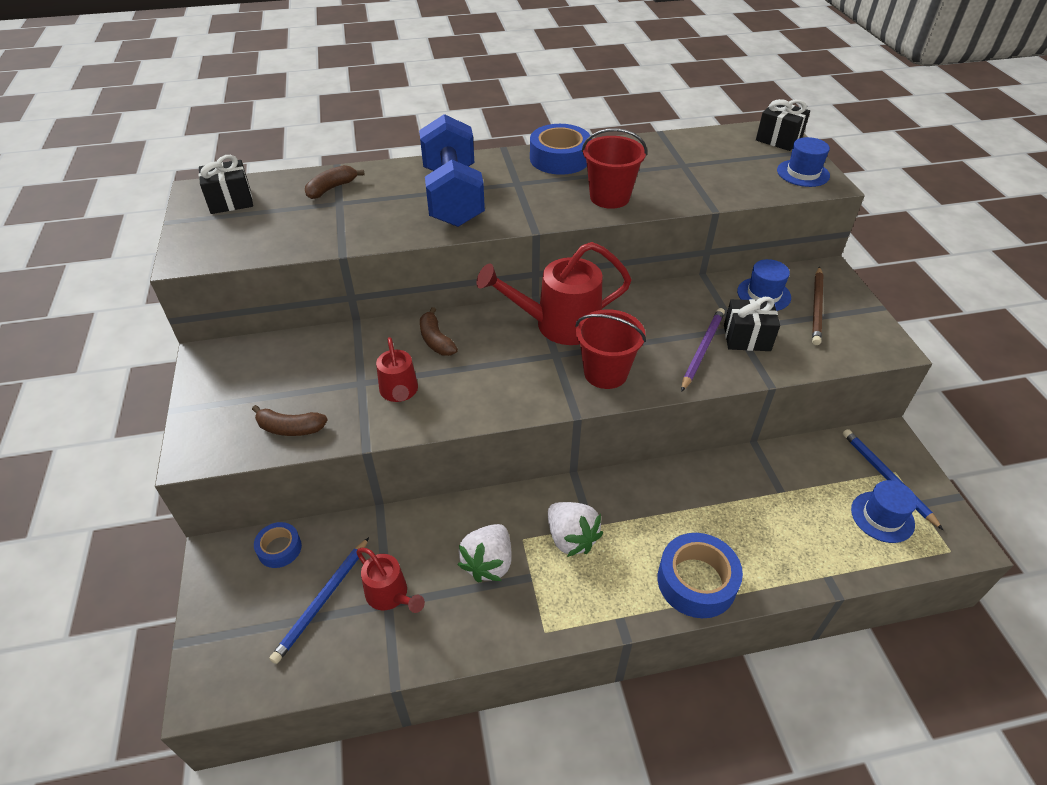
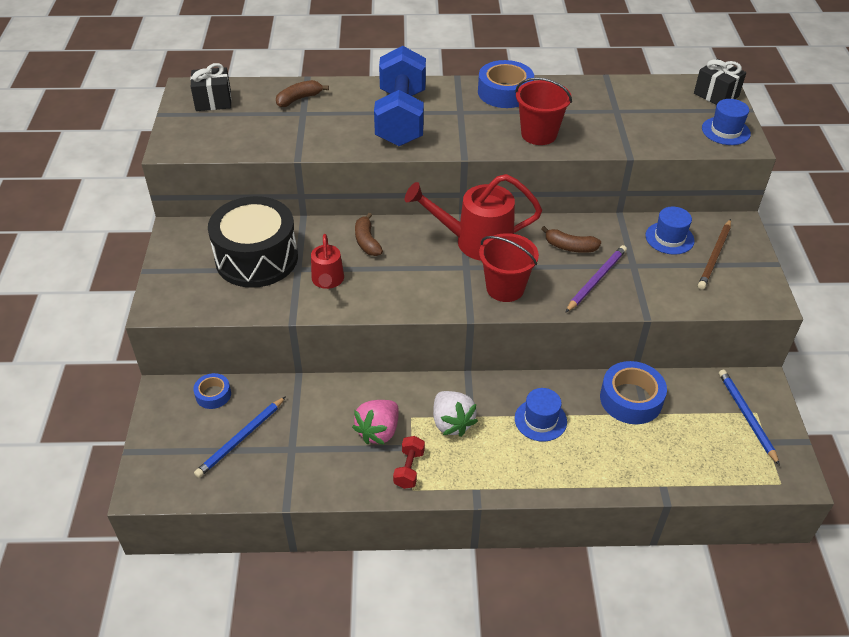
camera: 10 degrees right, 0 degrees up
(290, 428) = (235, 298): brown banana -> brown banana (570, 247)
(309, 377) = (256, 258): none -> black drum
(391, 595) = (295, 443): red watering can -> none
(488, 563) = (378, 431): white strawberry -> pink strawberry
(535, 605) = (409, 469): none -> red dumbbell
(696, 581) = (548, 472): blue tape -> blue tape (631, 399)
(747, 338) = (640, 275): black gift -> none
(882, 517) = (729, 447): blue hat -> blue hat (540, 420)

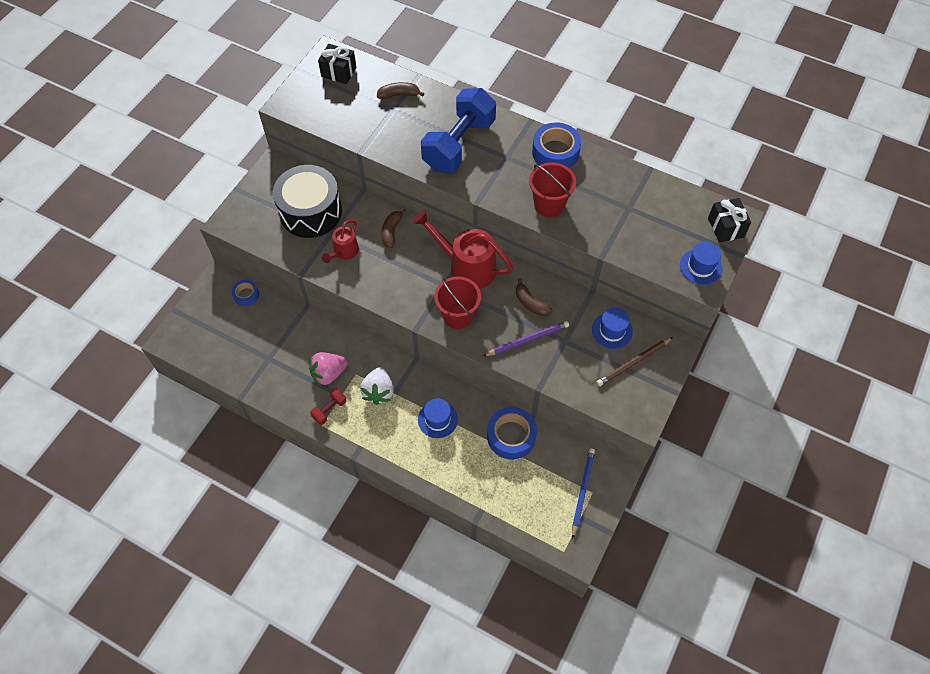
camera: 30 degrees right, 15 degrees up
(241, 439) = (243, 335): blue pencil -> none

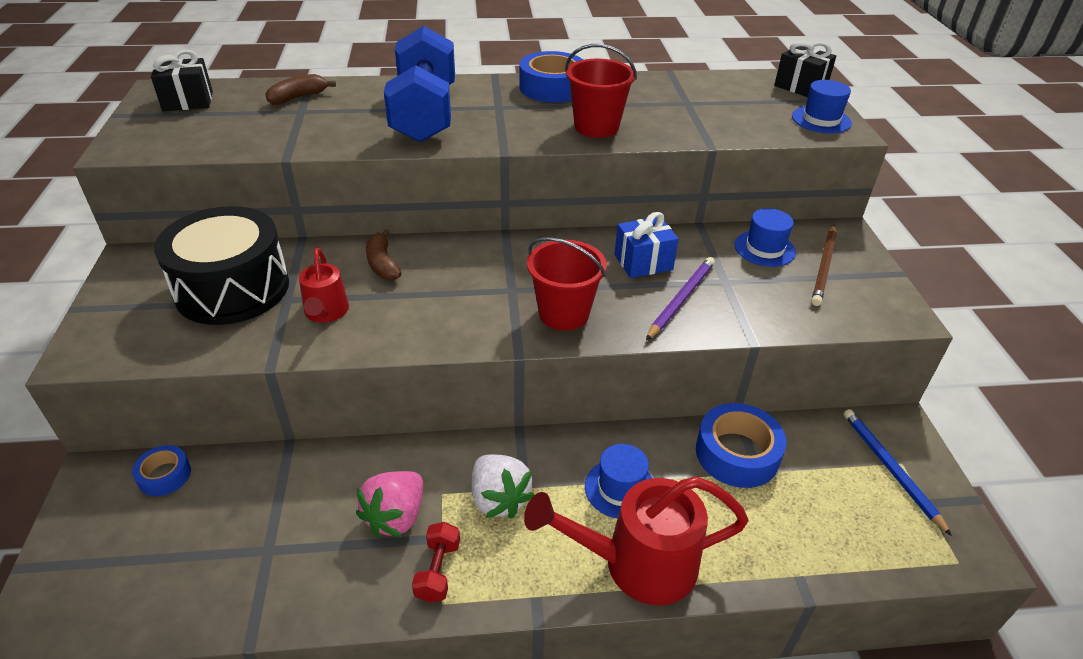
camera: 35 degrees left, 20 degrees down
(466, 267) = (522, 260): red watering can -> red watering can (636, 564)
(531, 303) = (643, 262): brown banana -> blue gift

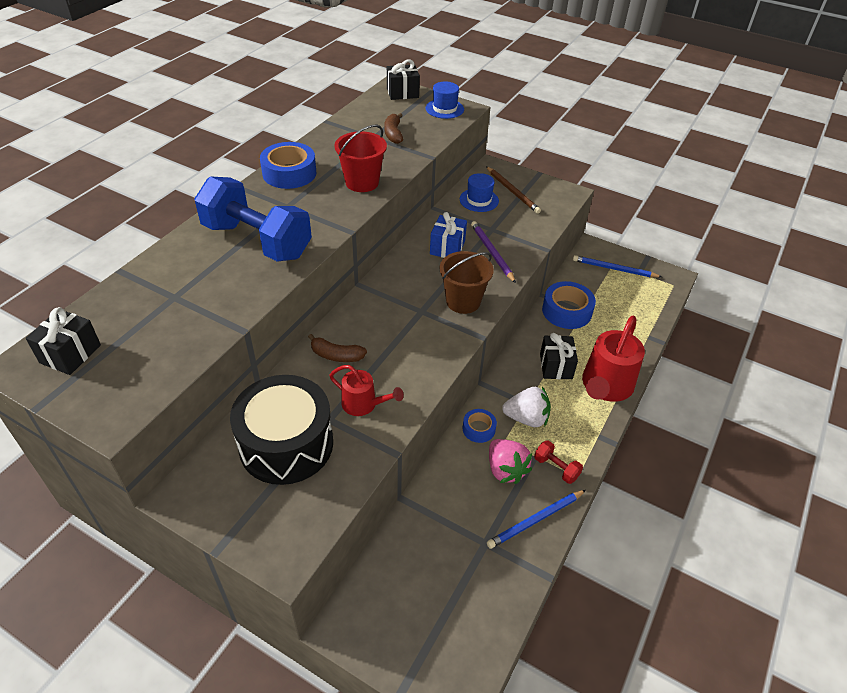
camera: 55 degrees left, 5 degrees up
(164, 475) = (377, 581): blue tape -> blue tape (478, 429)
(298, 97) = (148, 290): brown banana -> brown banana (393, 134)
(334, 587) = (535, 520): none -> blue pencil
(563, 314) = (463, 301): red bucket -> brown bucket
(620, 488) = (556, 366): blue hat -> black gift

